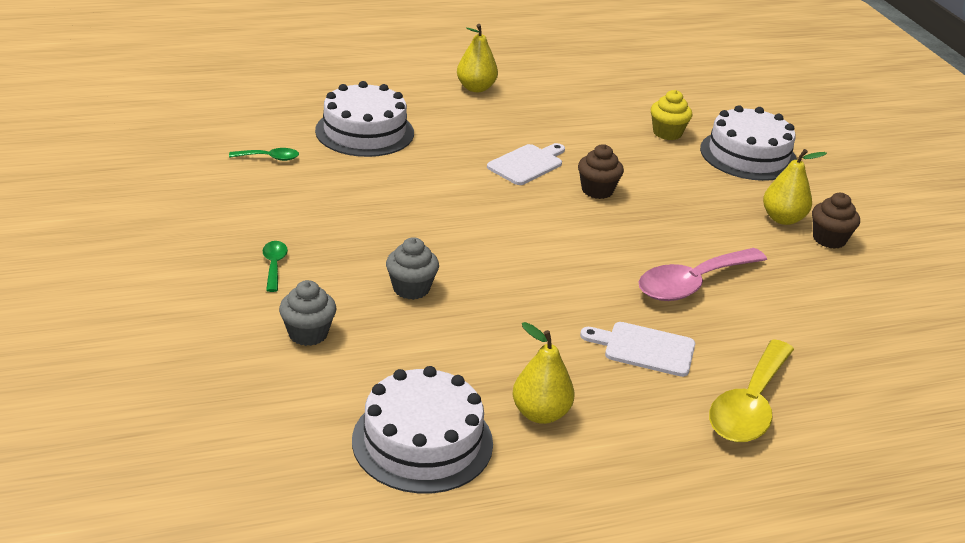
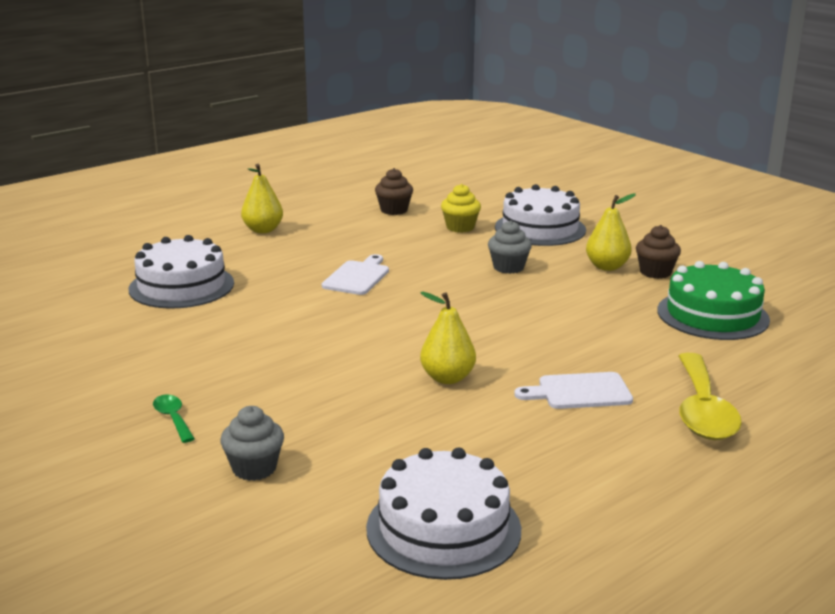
camera: 20 degrees left, 10 degrees down
(269, 158) = (99, 329): green spoon -> none
(411, 288) = (328, 402): grey cupcake -> grey cupcake (508, 267)
(540, 413) = (533, 470): yellow pear -> yellow pear (447, 378)
(597, 190) = (436, 282): brown cupcake -> brown cupcake (394, 210)
(692, 284) = (576, 332): pink spoon -> none
(849, 305) = (712, 315): none -> green cake

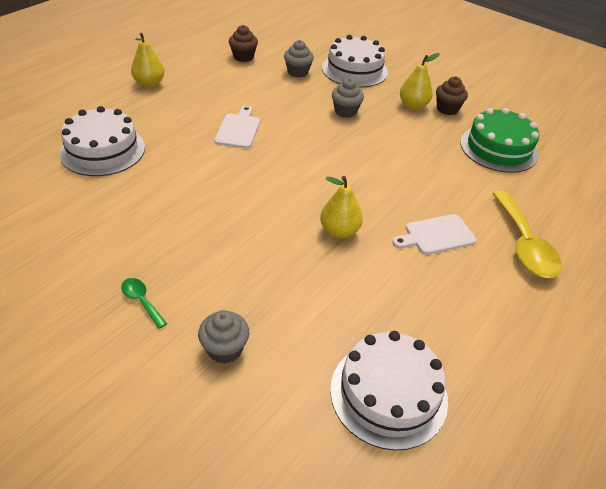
camera: 15 degrees left, 20 degrees up
(460, 227) = (297, 72): yellow cupcake -> grey cupcake

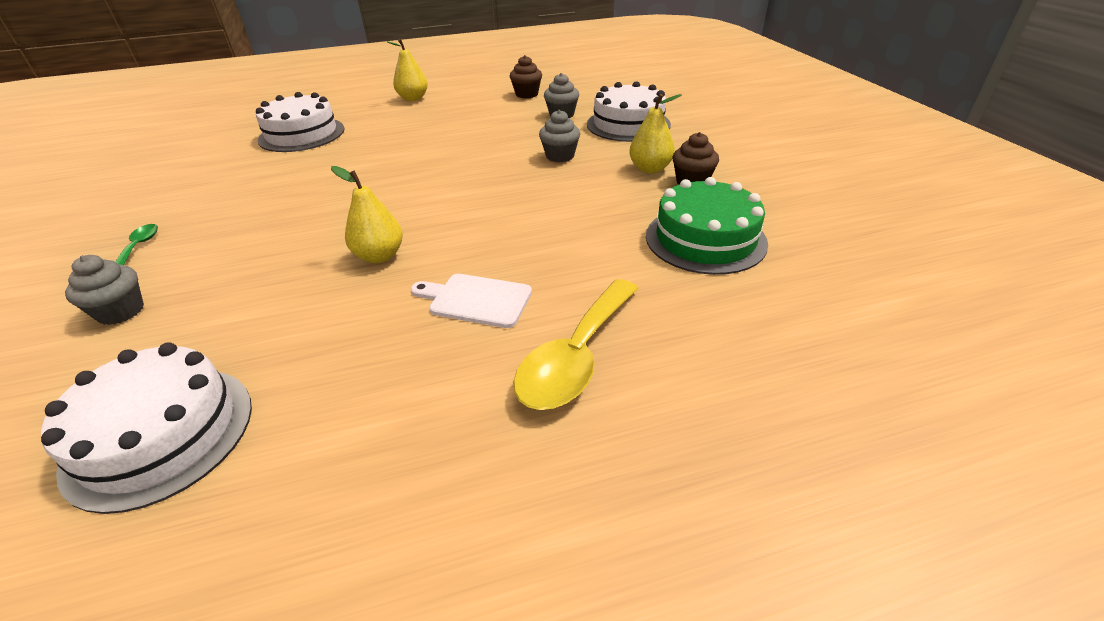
camera: 40 degrees right, 5 degrees down
(238, 129) = (430, 146): white cutting board -> none

